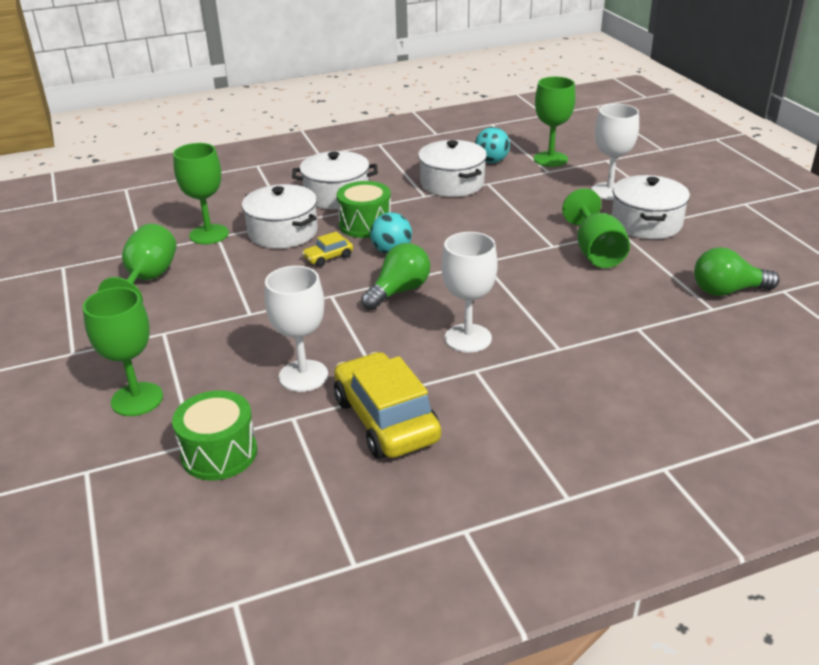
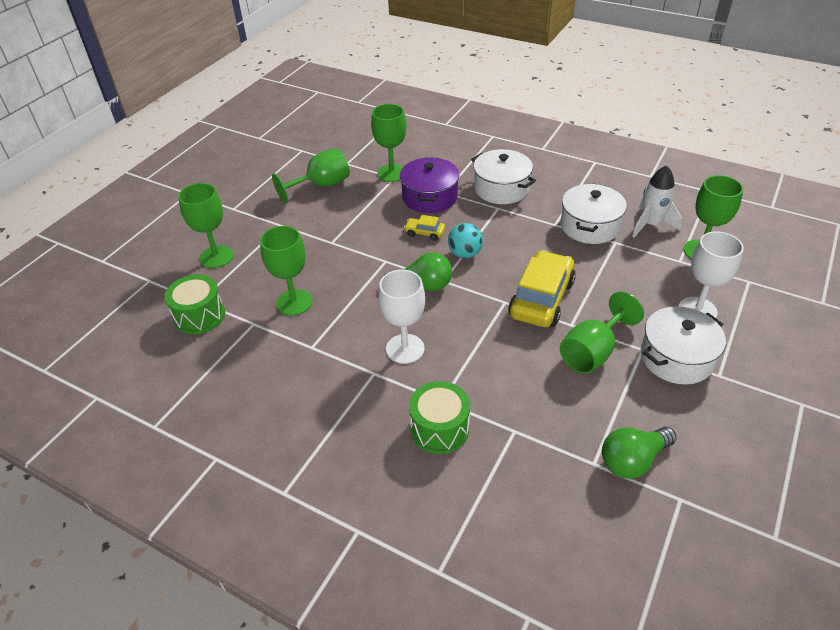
camera: 50 degrees right, 10 degrees up
(283, 232) = (430, 197): white pot -> purple pot
(303, 376) = (294, 302): white goblet -> green goblet
(365, 224) = (482, 223): green drum -> green drum (439, 428)
(386, 420) = (285, 362): yellow car -> yellow car (541, 299)
(491, 161) = (651, 225): turquoise ball -> white rocket
(727, 291) = (632, 460): green light bulb -> green light bulb turned 75 degrees counterclockwise

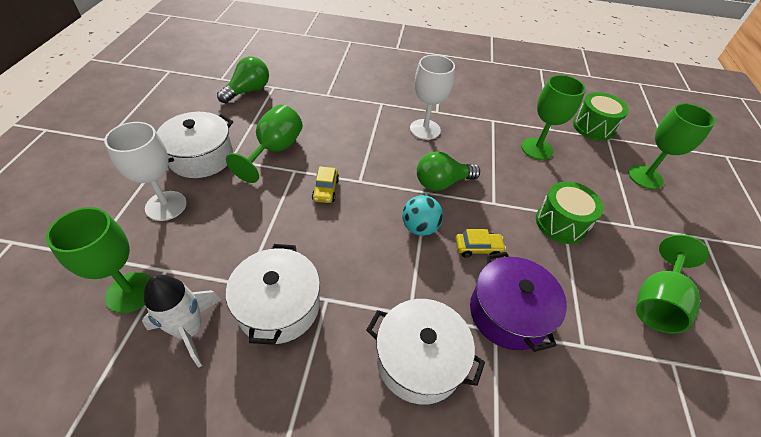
camera: 155 degrees right, 5 degrees up
(392, 173) = (593, 355): green goblet -> none
(439, 428) = (375, 89): green drum -> green drum (561, 223)
(541, 299) = (326, 190): yellow car -> yellow car, size x0.46

